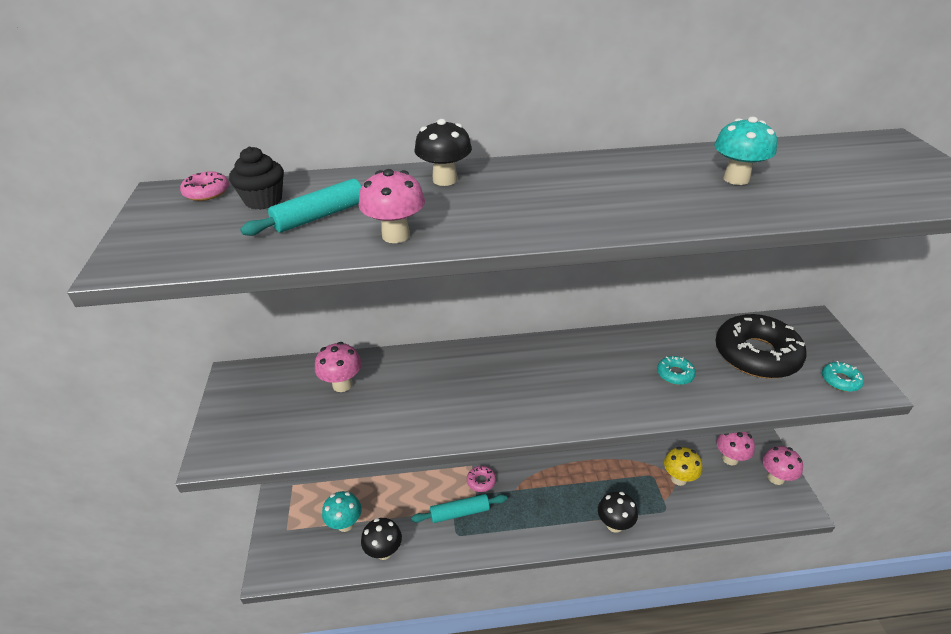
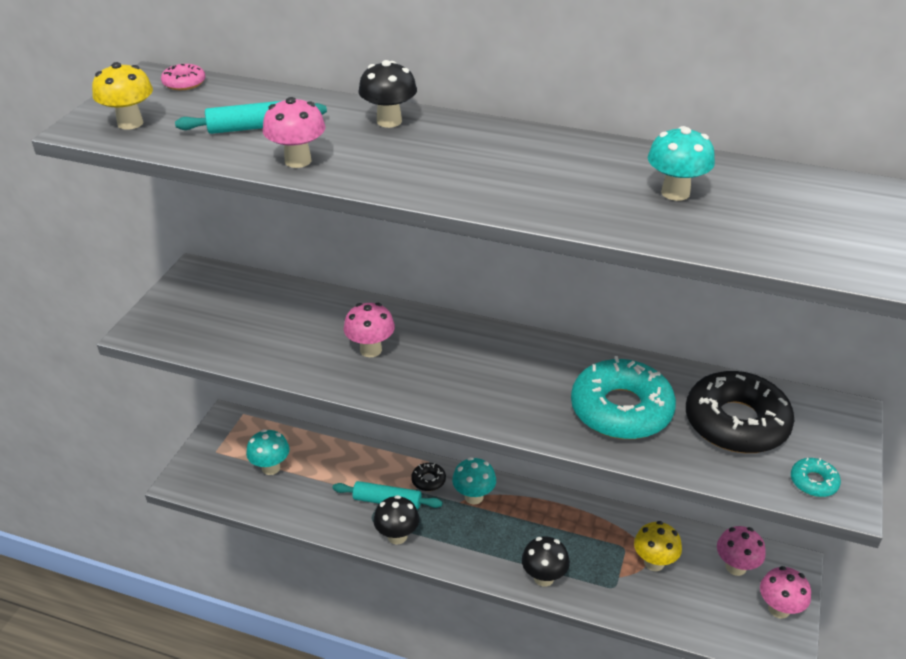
camera: 25 degrees right, 0 degrees up
(179, 244) = (130, 123): none -> yellow mushroom
(263, 200) = (221, 102): black cupcake -> none
(342, 384) = (281, 309): pink mushroom -> pink mushroom (371, 350)
(384, 551) = (292, 506): black mushroom -> black mushroom (397, 536)
(481, 481) = (428, 480): pink donut -> black donut
(523, 481) = (474, 497): none -> turquoise mushroom
(675, 374) = (621, 410): turquoise donut -> turquoise donut, size x2.34

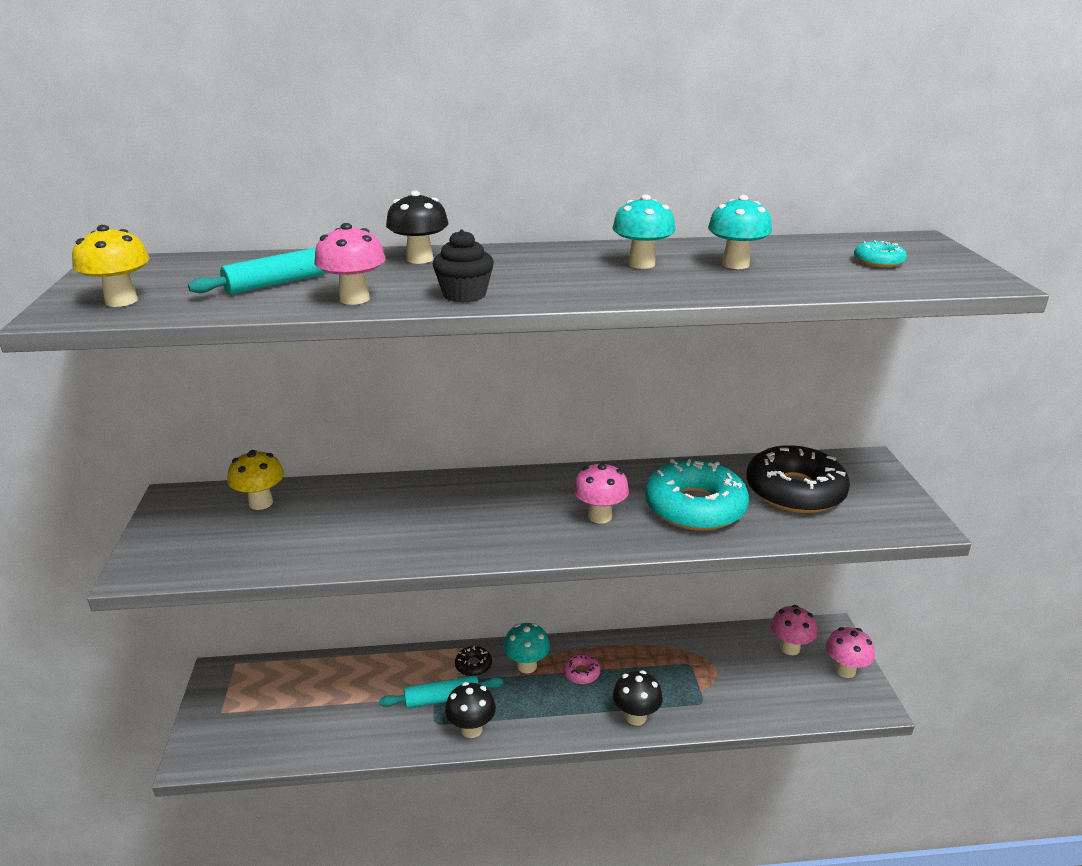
camera: 25 degrees left, 10 degrees down
(184, 83) = (159, 263): pink donut -> pink donut (581, 673)
(271, 468) = (296, 708): turquoise mushroom -> turquoise mushroom (641, 264)
(371, 350) = (422, 520): pink mushroom -> pink mushroom (600, 516)
(389, 176) = (464, 295): none -> black cupcake
(654, 562) = (722, 668): yellow mushroom -> yellow mushroom (261, 503)
(813, 482) = (889, 517): turquoise donut -> turquoise donut (878, 261)

